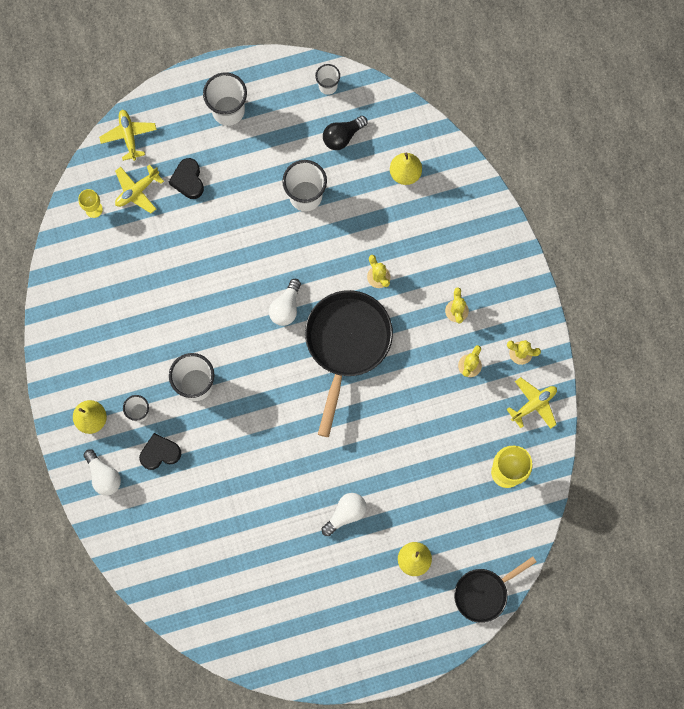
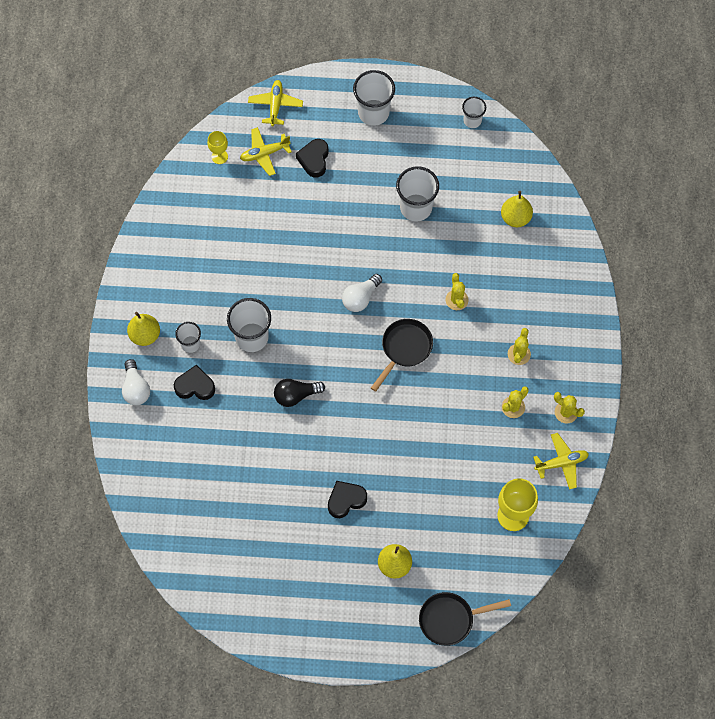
camera: 20 degrees right, 10 degrees down
(342, 136) = (469, 168): black light bulb -> black light bulb (296, 395)
(346, 344) = (404, 349): black pan -> black pan, size x0.59
(346, 514) = (346, 500): white light bulb -> black heart

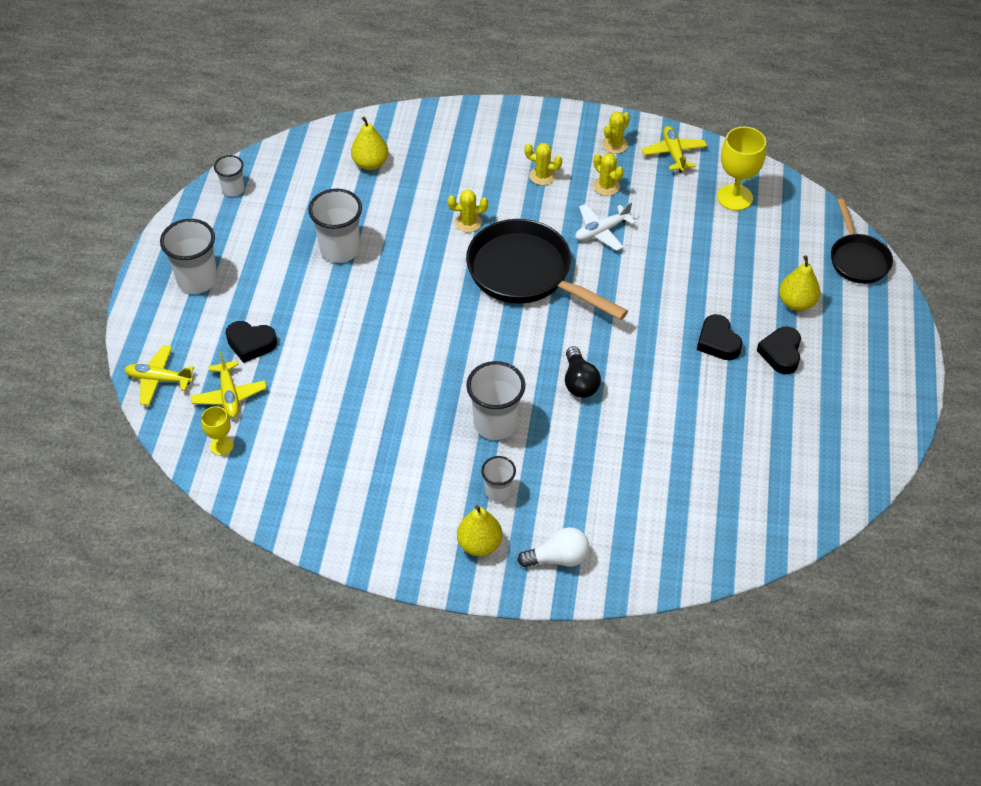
camera: 85 degrees left, 15 degrees down
(195, 386) = (559, 489): black heart -> black heart (781, 353)
(360, 298) = (454, 310): white light bulb -> none
(404, 349) = (526, 274): black pan -> black pan, size x1.70
(459, 405) = (601, 231): none -> white plane

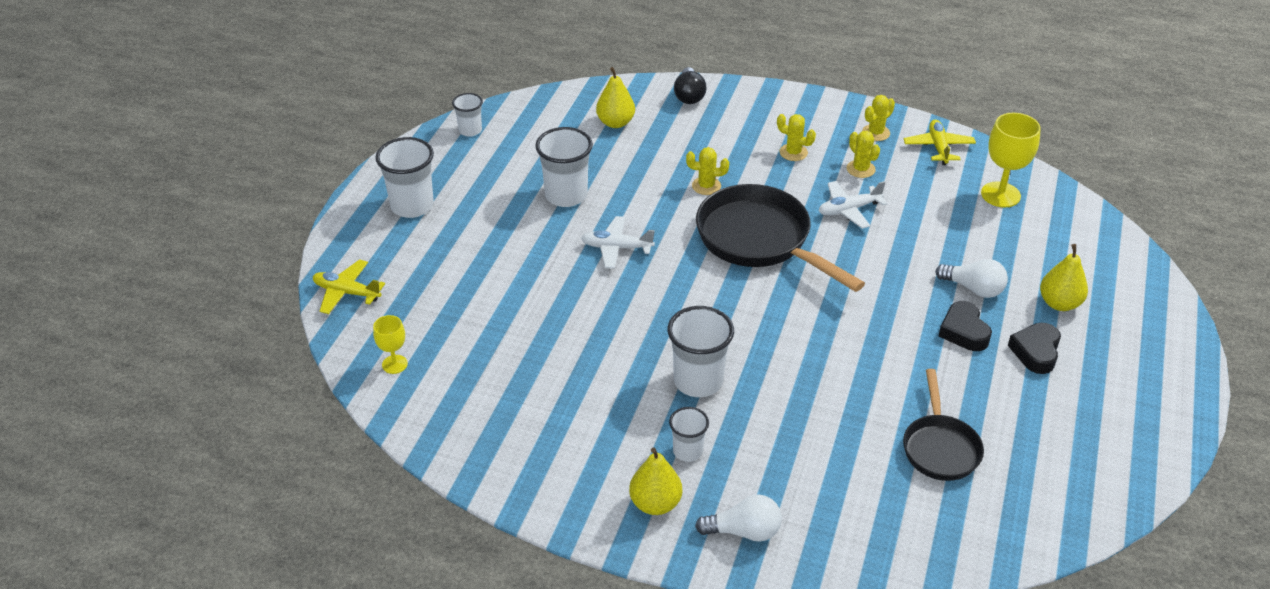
camera: 10 degrees right, 10 degrees down
(229, 395) = (416, 317): yellow plane -> none
(251, 344) = (451, 271): black heart -> none
(398, 299) = (616, 248): none -> white plane
(579, 382) = (800, 352): black light bulb -> black light bulb (689, 95)
(721, 298) = (973, 288): none -> white light bulb
(857, 259) = (1134, 269): black pan -> black pan (940, 447)

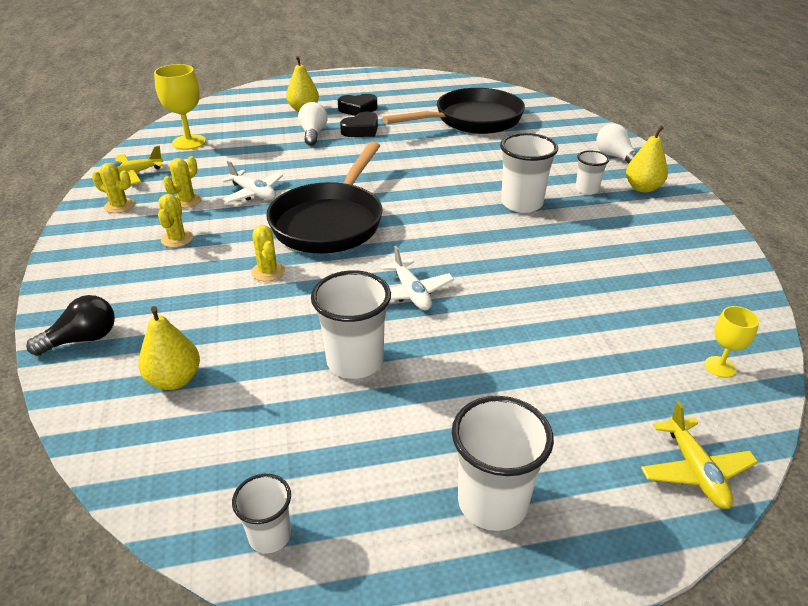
camera: 120 degrees left, 5 degrees down
(940, 447) = (472, 120): black pan -> black pan, size x1.70

